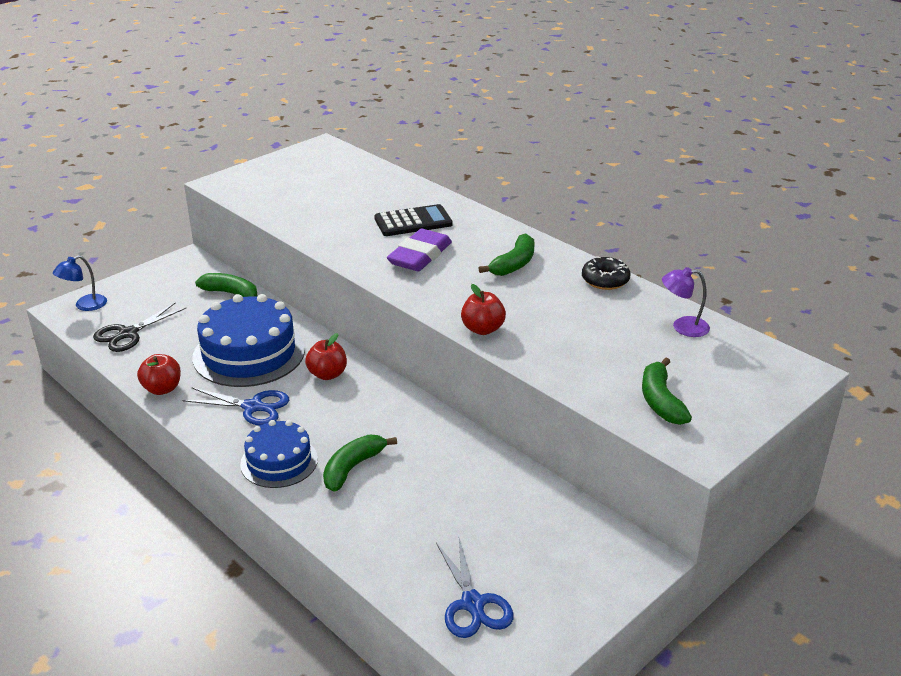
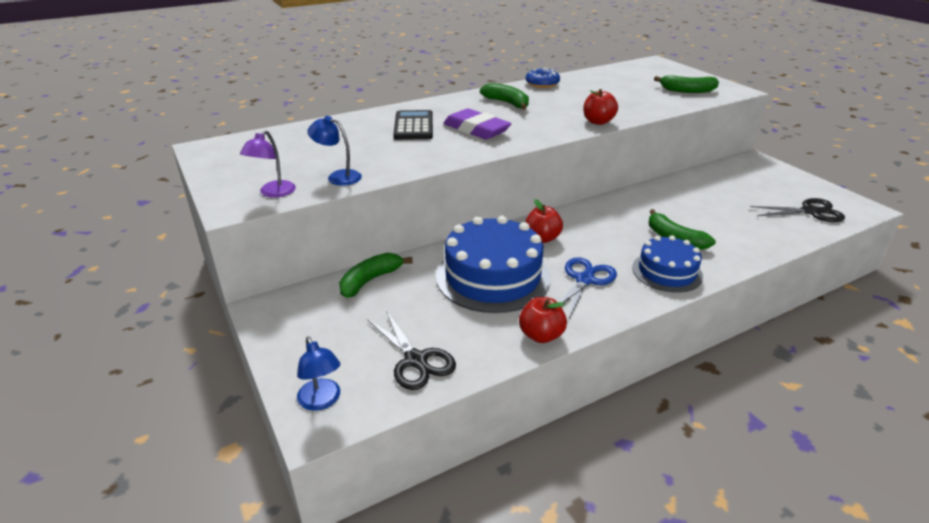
camera: 75 degrees left, 0 degrees up
(282, 209) = (338, 177): none -> blue lamp
(473, 604) = (810, 212): blue scissors -> black scissors
(605, 280) = (542, 84): black donut -> blue donut
(682, 327) = (605, 75): purple lamp -> purple lamp (273, 193)

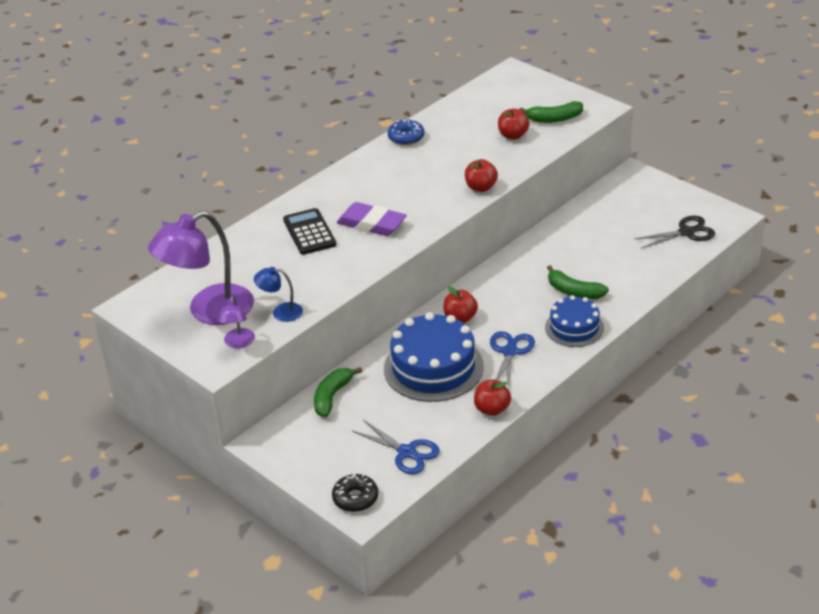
camera: 15 degrees left, 5 degrees up
(271, 163) = (209, 311): none -> purple lamp
(322, 401) = (355, 498): blue lamp -> black donut
(416, 360) = (407, 452): black scissors -> blue scissors
(507, 103) = (383, 178): green banana -> none
(643, 95) = (513, 135): none -> red apple

